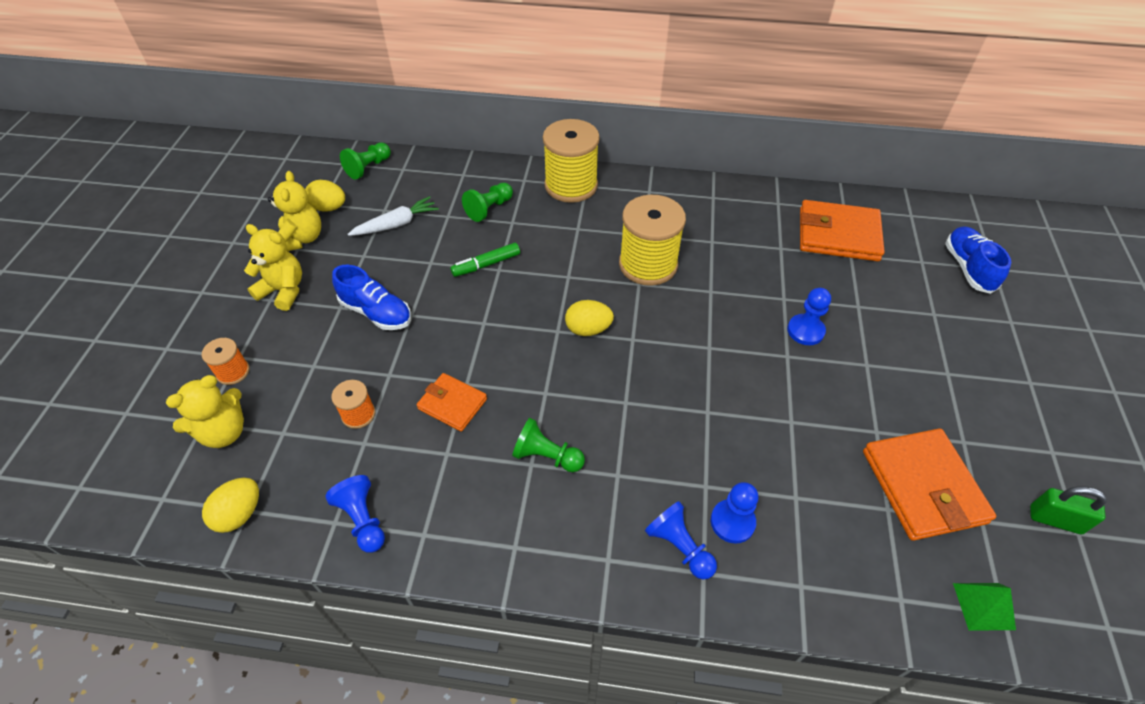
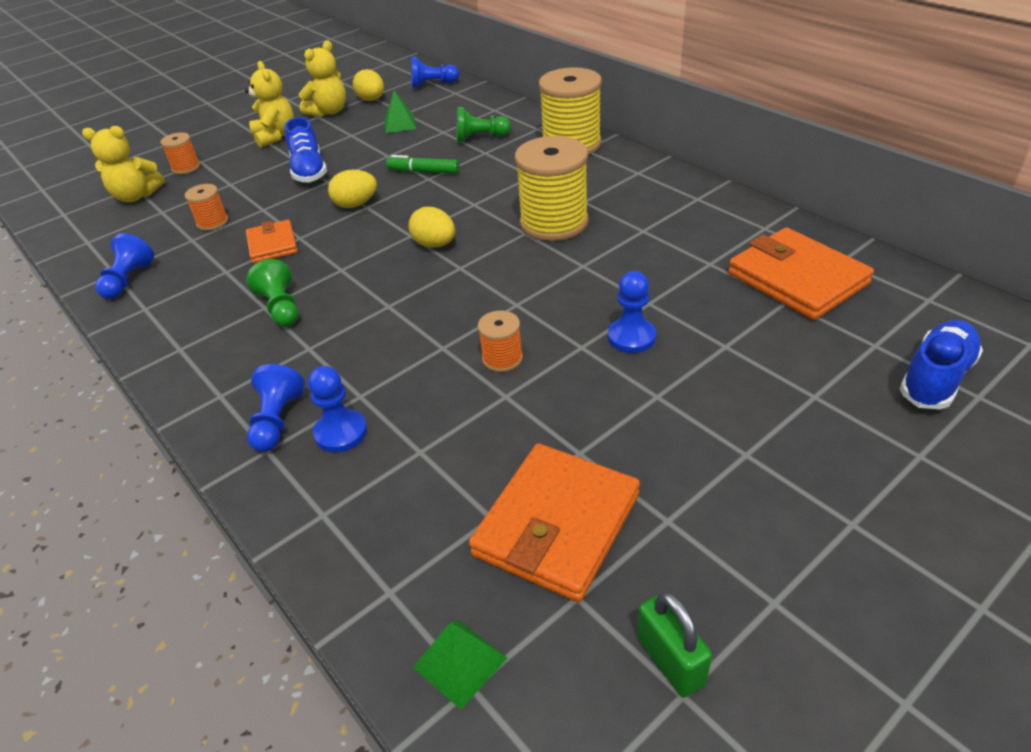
camera: 45 degrees right, 10 degrees down
(240, 514) = (81, 241): yellow egg -> yellow egg (356, 204)
(368, 168) = (432, 84): green pawn -> blue pawn
(396, 224) = (400, 124): white carrot -> green pyramid
(755, 395) = (502, 358): none -> orange spool

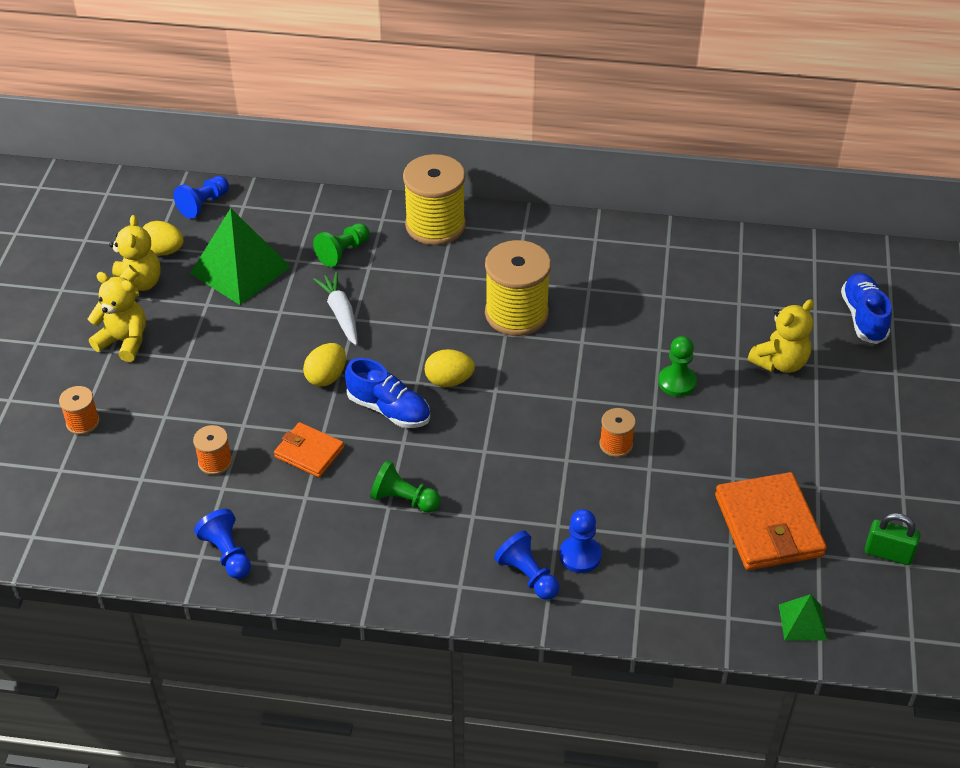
camera: 45 degrees left, 5 degrees up
(136, 196) = (82, 478): yellow teddy bear -> yellow teddy bear (780, 362)
(309, 170) = (225, 364): blue shoe -> blue shoe (389, 409)
(400, 124) = (240, 270): green pyramid -> green pyramid, size x2.05
(424, 172) = (341, 314): green marker -> white carrot
(631, 337) = (677, 382): blue pawn -> green pawn
(797, 279) = (729, 281): orange wallet -> none

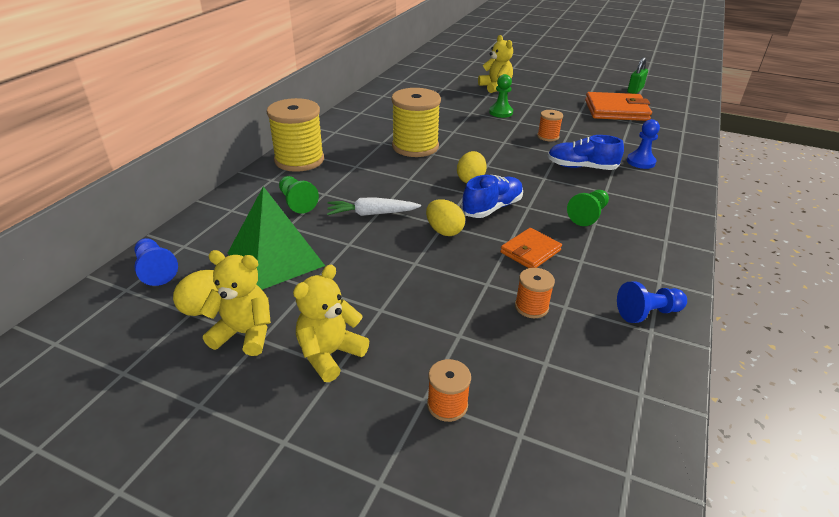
camera: 75 degrees left, 10 degrees down
(527, 575) = (659, 181): blue pawn -> none
(802, 622) = (683, 115): green pyramid -> none
(863, 317) = (470, 66): blue shoe -> blue shoe (581, 167)

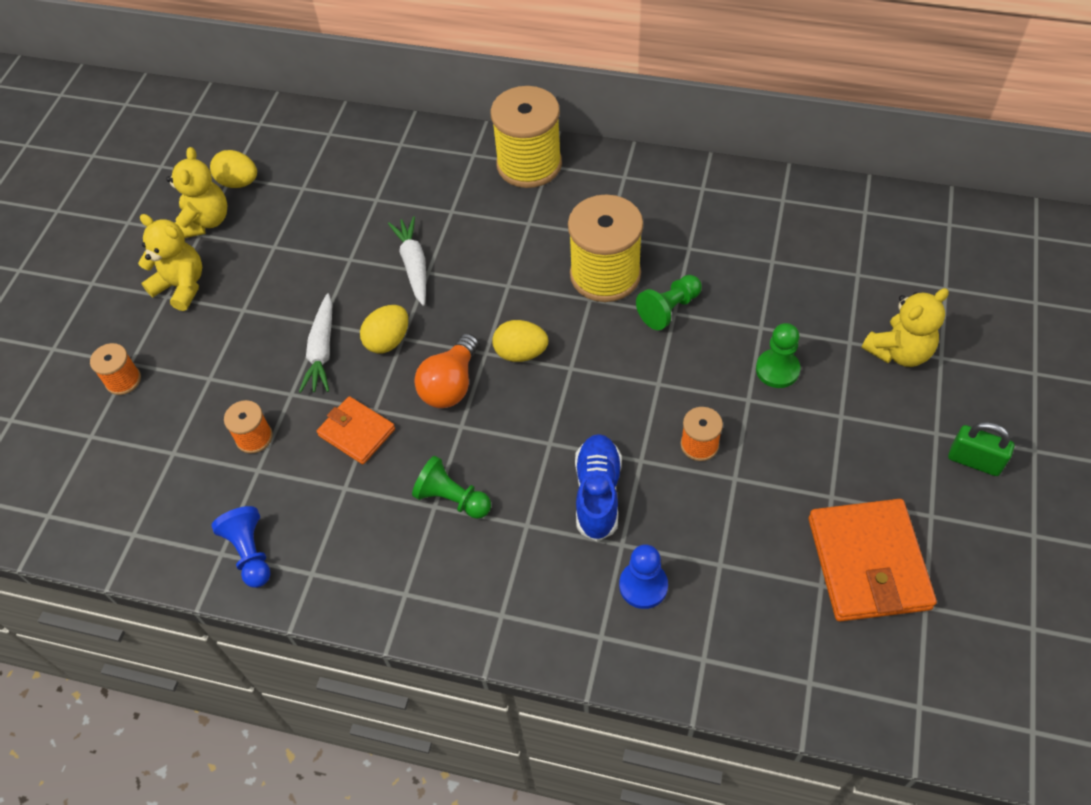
camera: 85 degrees right, 20 degrees up
(156, 270) = (288, 130): blue pawn -> none
(275, 259) = (315, 208): green pyramid -> none
(297, 202) = (426, 192): green pawn -> green pawn (669, 309)
(445, 264) = (322, 351): none -> white carrot
(492, 208) = (450, 385): blue shoe -> orange light bulb
(635, 90) = (1011, 611): green padlock -> green padlock (974, 461)

